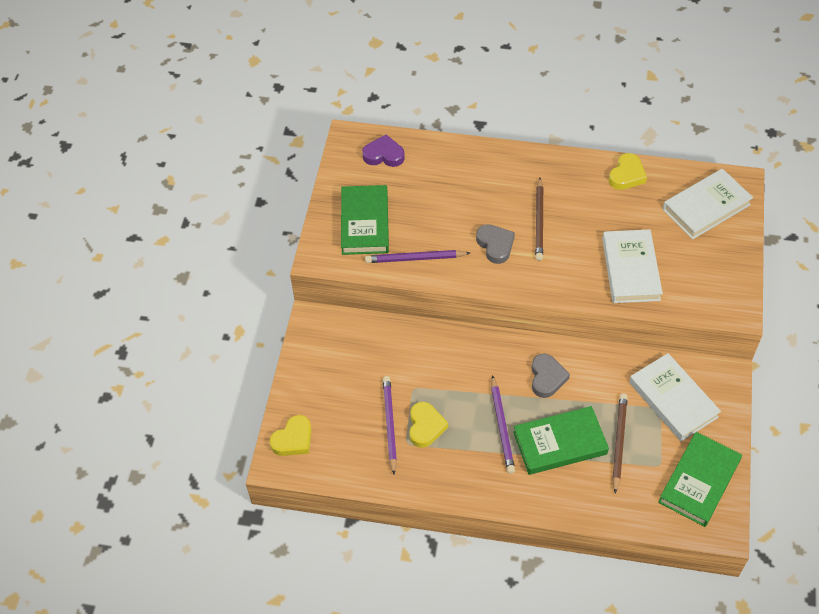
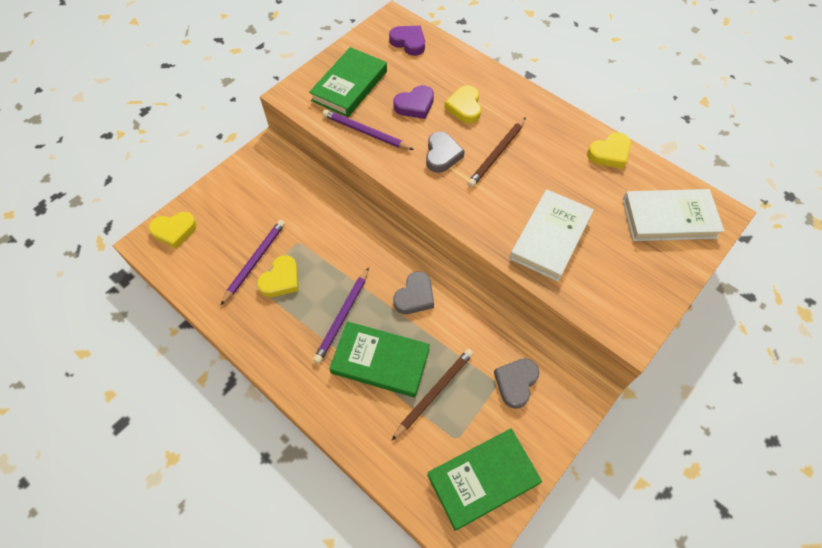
camera: 30 degrees right, 5 degrees up
(437, 212) = (415, 105): none -> purple heart
(481, 193) = (464, 107): none -> yellow heart
(673, 399) = (516, 383): white book -> grey heart

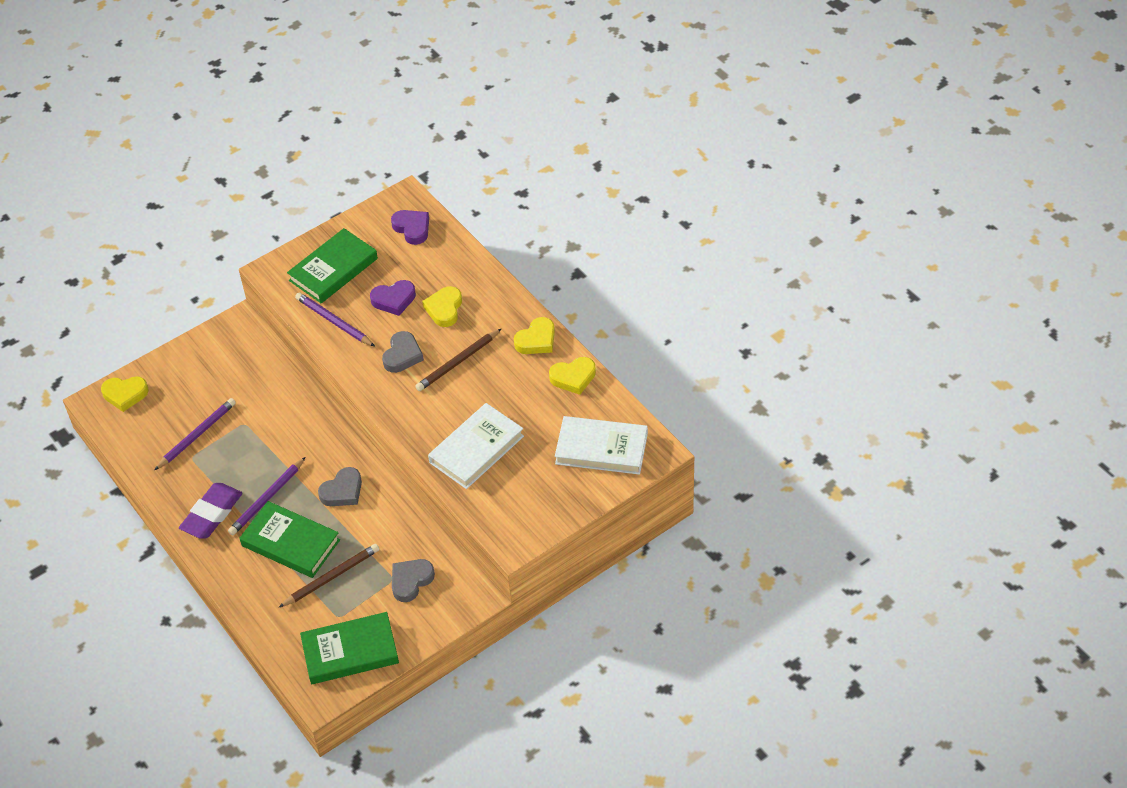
camera: 15 degrees right, 10 degrees down
(281, 280) = (217, 456): yellow heart -> yellow heart (536, 340)
(291, 342) = (212, 514): none -> purple eraser

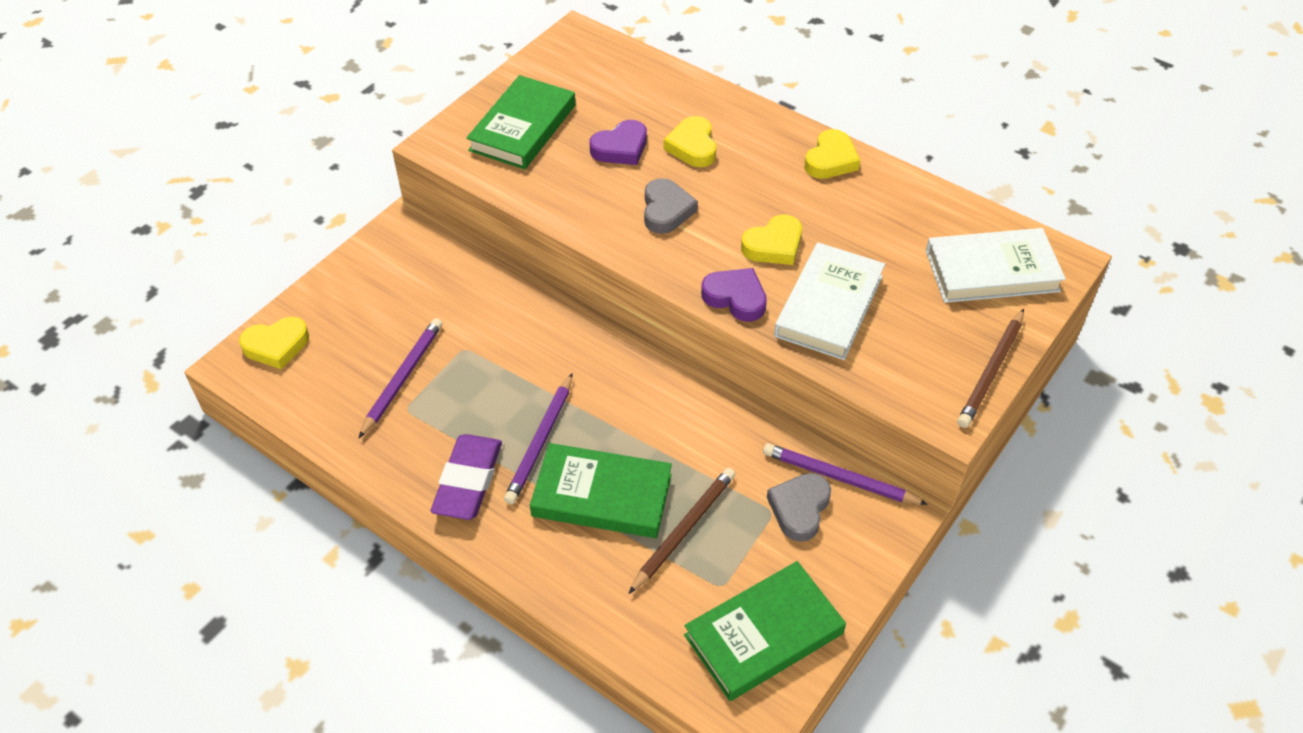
camera: 20 degrees left, 0 degrees up
(334, 322) = (553, 188): purple pencil -> purple pencil (839, 478)
(342, 491) = (643, 407): grey heart -> none
(412, 228) = (603, 65): purple heart -> purple heart (735, 298)
(458, 362) = (744, 204): brown pencil -> brown pencil (991, 371)
(573, 377) = (903, 194): yellow heart -> yellow heart (774, 245)

